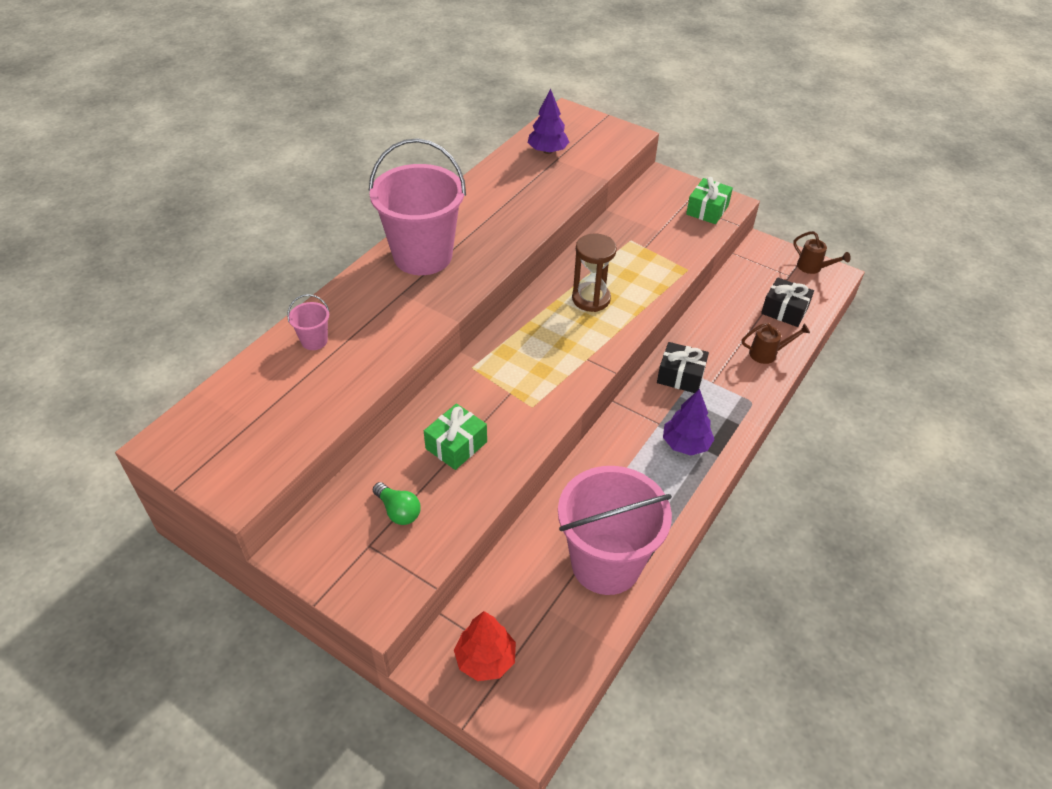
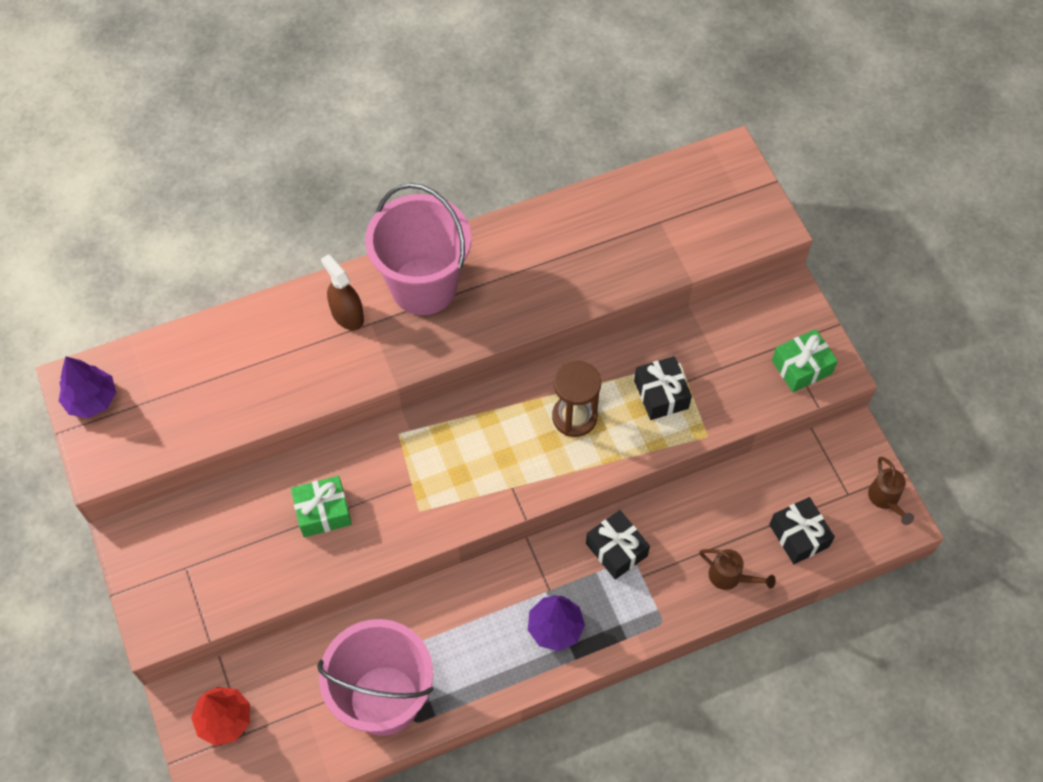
camera: 35 degrees right, 15 degrees up
(314, 341) = (258, 337): pink bucket -> none
(377, 296) = (347, 315): none -> brown spray bottle
(398, 511) = (230, 549): green light bulb -> none
(548, 151) = (660, 204): purple tree -> purple tree (92, 400)
(636, 261) = (661, 394): none -> black gift

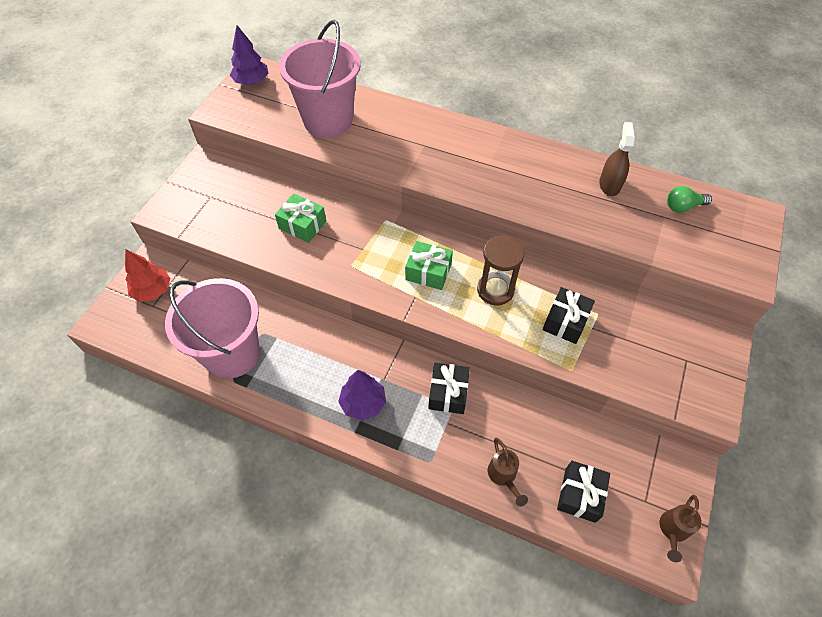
camera: 45 degrees right, 5 degrees down
(347, 315) = (417, 132): brown spray bottle -> brown spray bottle (609, 185)
(423, 286) = (474, 148): pink bucket -> pink bucket (328, 120)
(666, 197) = (683, 206): none -> green light bulb
(801, 367) = (686, 384): green gift -> green gift (428, 272)

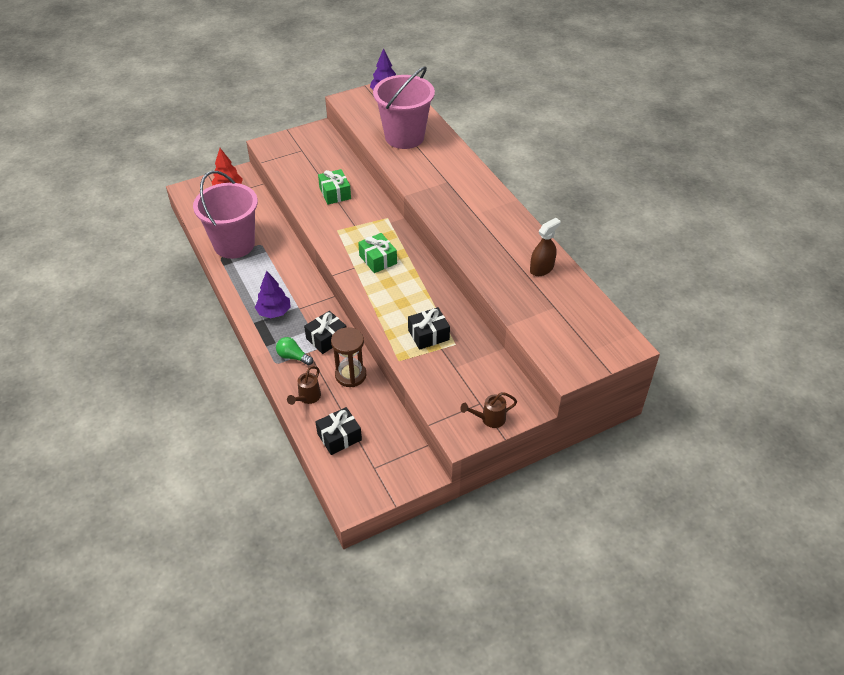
camera: 40 degrees right, 10 degrees down
(495, 290) = (406, 293): brown hourglass -> brown hourglass (350, 375)
(672, 530) = (371, 492): brown watering can -> brown watering can (489, 419)
(683, 206) = (577, 309): green light bulb -> green light bulb (293, 357)

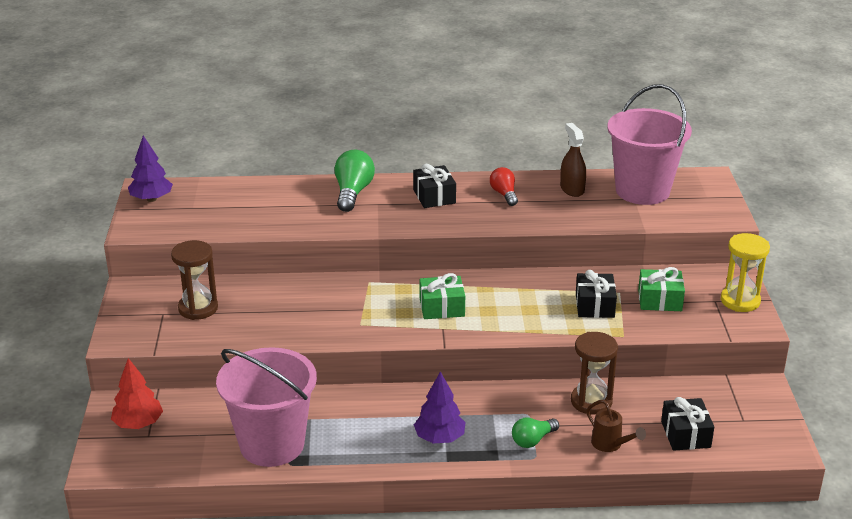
camera: 65 degrees left, 15 degrees down
(314, 161) = (198, 308): none -> brown hourglass
(326, 338) = (517, 405): black gift -> black gift (434, 196)
(335, 193) = (285, 308): green gift -> green gift (659, 300)
(404, 137) = (262, 209): pink bucket -> pink bucket (642, 191)
(453, 166) = (353, 193): none -> green light bulb
(489, 419) = (740, 301): brown watering can -> yellow hourglass
(506, 236) = (504, 194): none -> red light bulb

